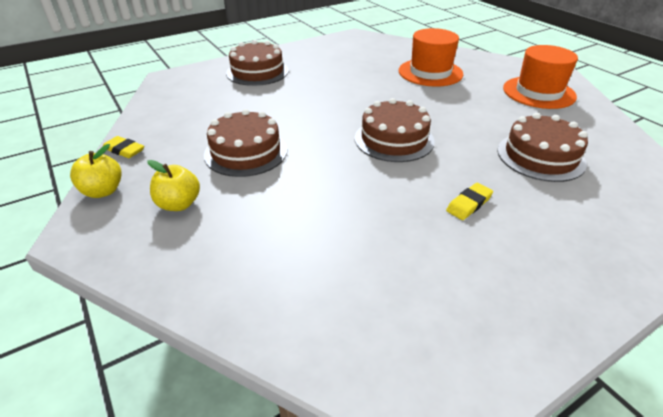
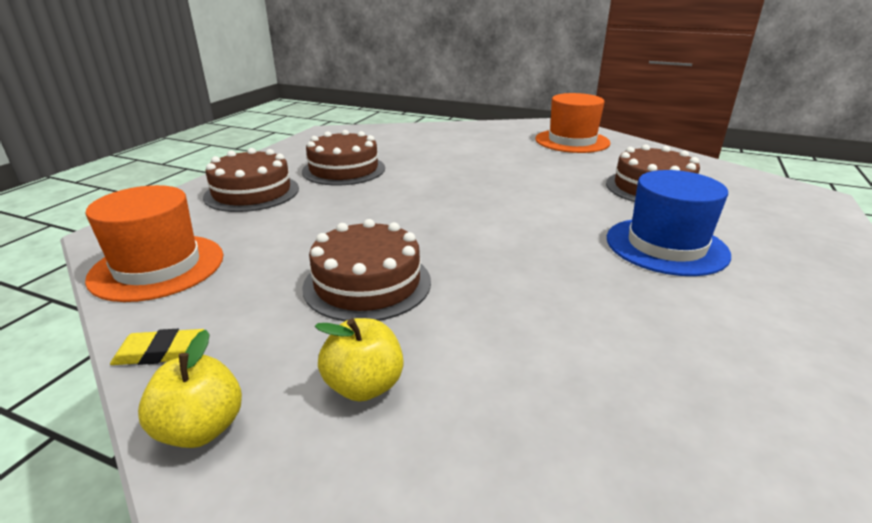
camera: 35 degrees left, 10 degrees down
(394, 139) = (515, 214): brown cake -> brown cake (344, 169)
(430, 72) = (457, 147): orange hat -> orange hat (157, 267)
(469, 204) = (666, 246): yellow eraser -> blue hat

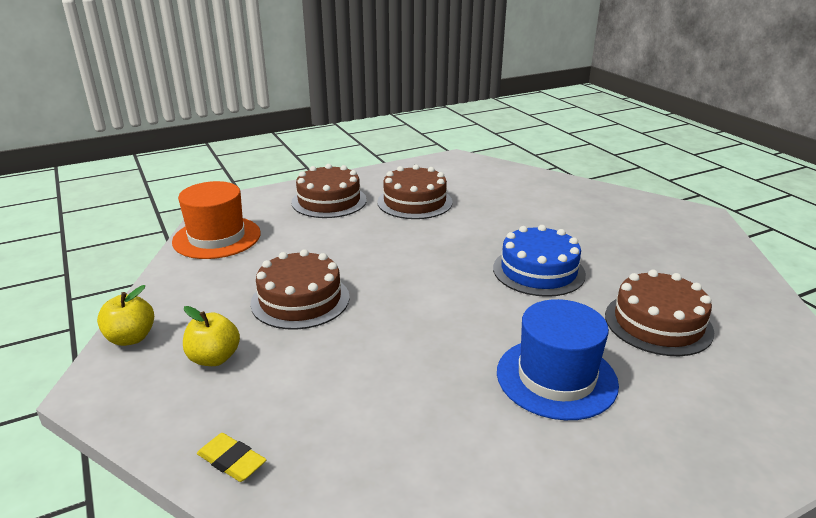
camera: 40 degrees right, 0 degrees up
(160, 352) = (161, 290): yellow eraser -> yellow eraser (232, 461)
(527, 184) = (538, 271): none -> blue cake
(572, 141) = (673, 241): orange hat -> none

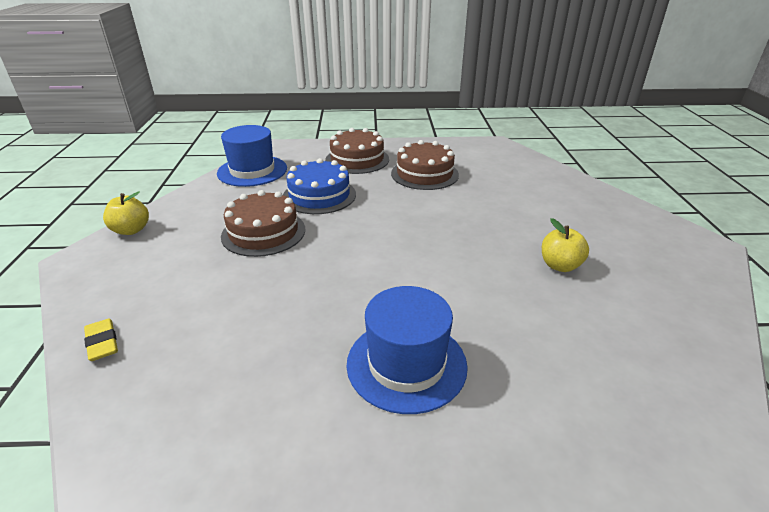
camera: 25 degrees right, 5 degrees up
(214, 358) = (166, 260): yellow apple -> yellow apple (560, 265)
(217, 237) = (252, 171): orange hat -> blue hat
(538, 271) = (480, 259): blue cake -> blue cake (319, 195)
(658, 323) = (558, 344): brown cake -> none

